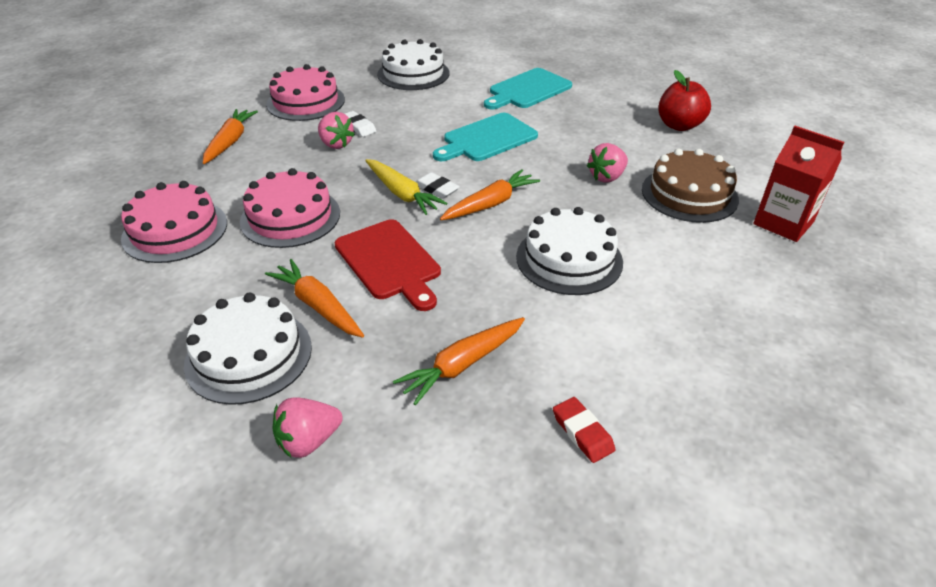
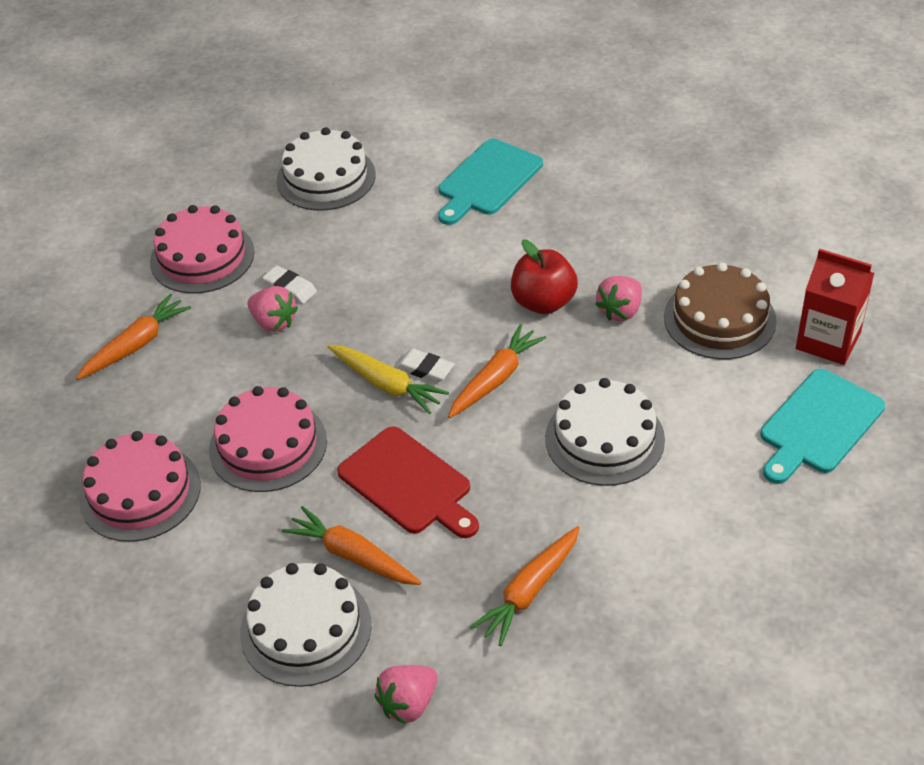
camera: 10 degrees left, 5 degrees up
(230, 142) = (136, 345): orange carrot -> orange carrot turned 45 degrees clockwise
(487, 139) = (460, 277): turquoise cutting board -> turquoise cutting board (818, 425)
(582, 432) = (665, 637): red eraser -> none
(679, 125) = (691, 209): red apple -> red apple (543, 302)

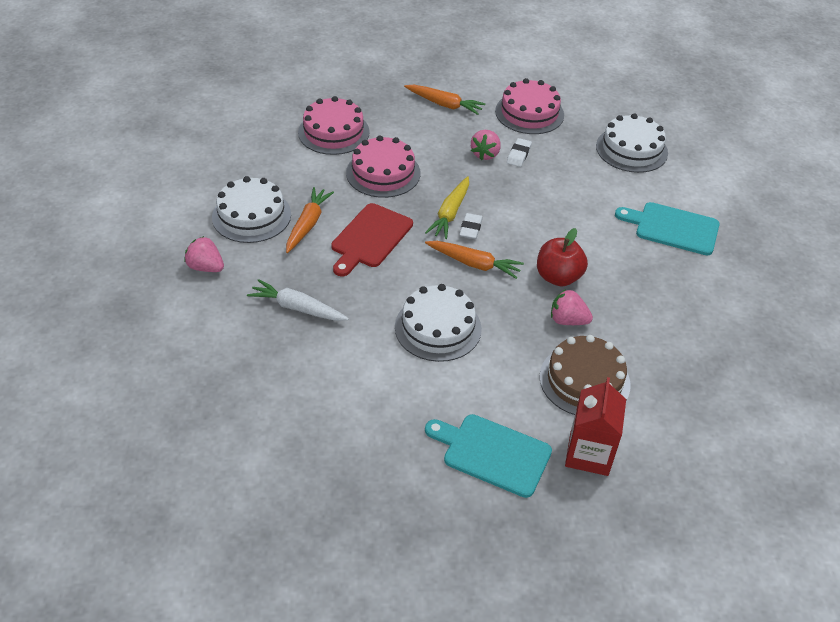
camera: 70 degrees right, 0 degrees up
(529, 591) = (297, 308): orange carrot -> white carrot

